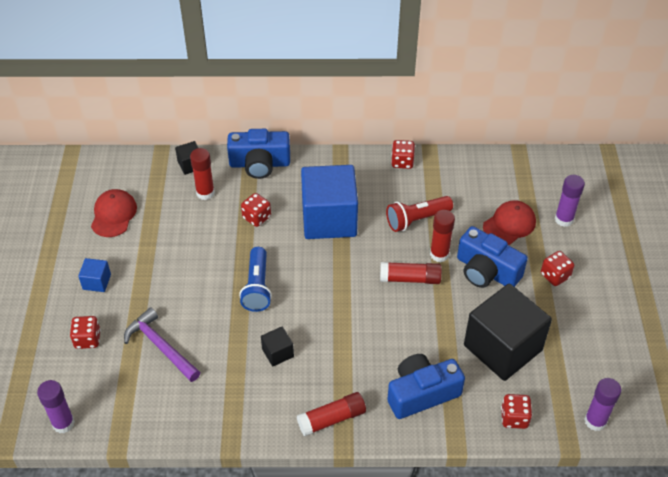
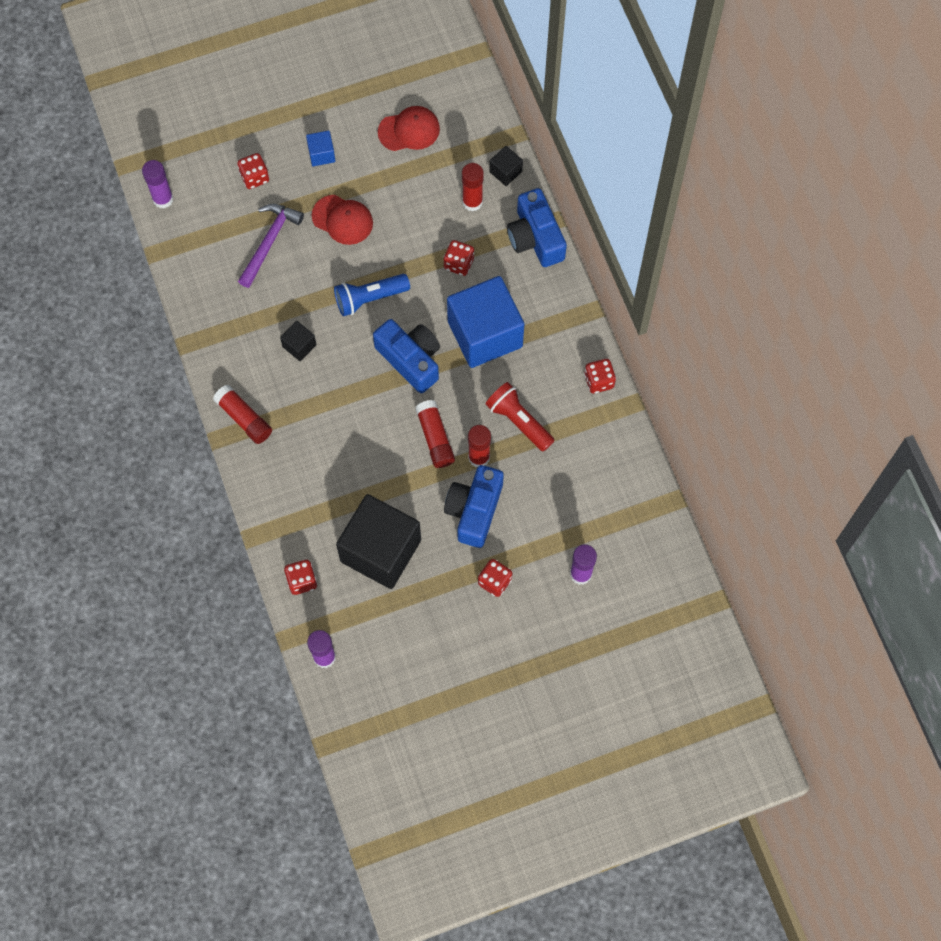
camera: 70 degrees right, 20 degrees up
(421, 393) = (299, 489): blue camera -> blue camera (410, 359)
(509, 224) = (550, 518): red cap -> red cap (342, 220)

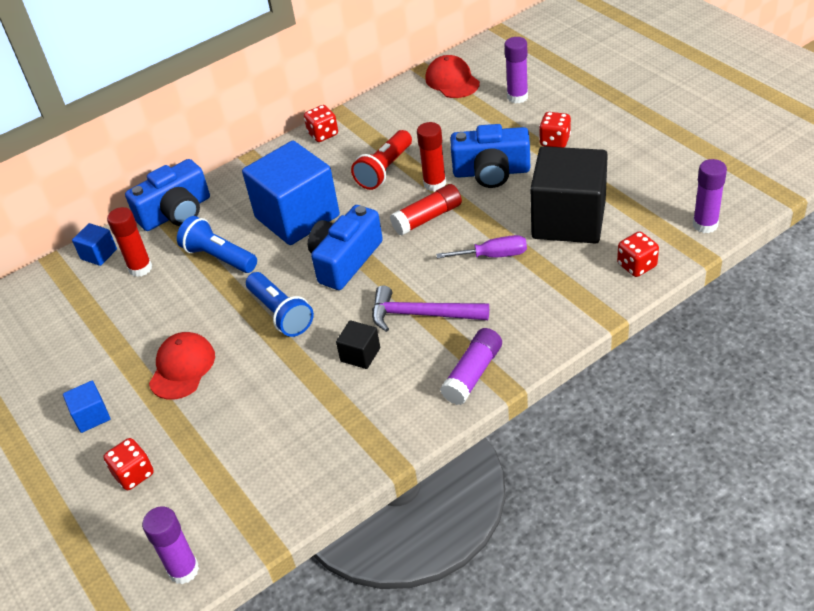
camera: 100 degrees left, 25 degrees down
(244, 418) = (473, 374): red glue stick -> purple glue stick
(270, 241) = (226, 427): purple hammer -> purple hammer (421, 314)
(364, 475) = (493, 255): none -> purple screwdriver
(409, 130) = (51, 345): red cap -> red cap (452, 81)
(459, 264) = (219, 257): red dice -> blue flashlight
(505, 172) = (99, 254): black cube -> blue cube

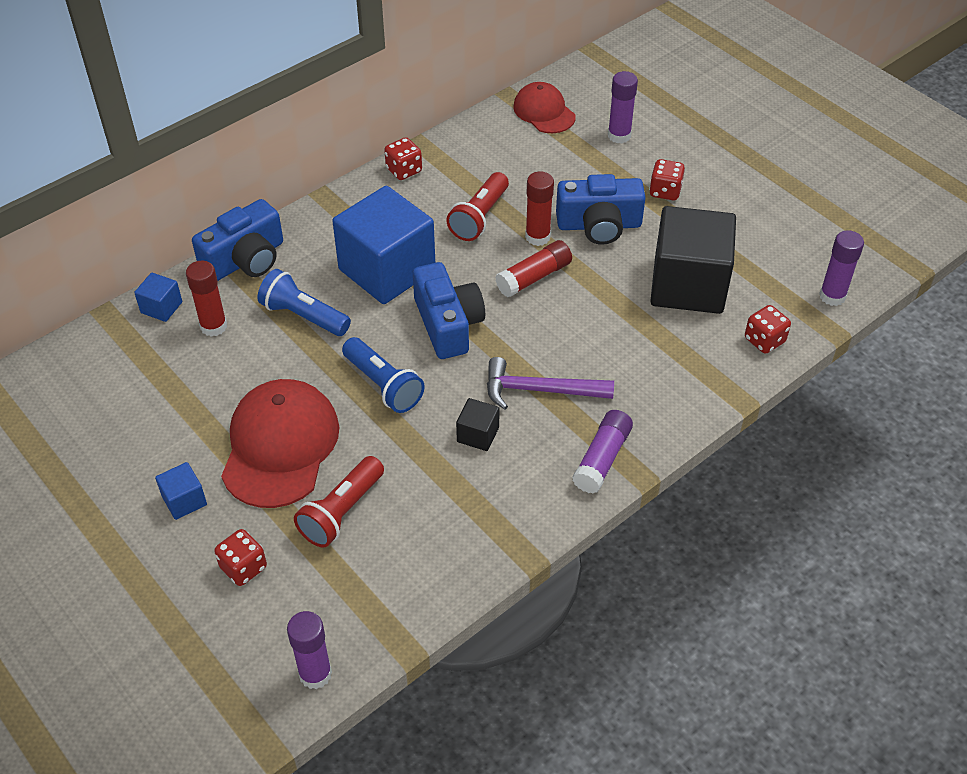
camera: 10 degrees left, 5 degrees up
(182, 368) = (280, 446): red cap -> red cap, size x1.67
(228, 424) = (341, 512): none -> red flashlight
(345, 260) = (448, 324): blue camera -> blue camera turned 135 degrees clockwise
(493, 255) = (611, 324): purple screwdriver -> none

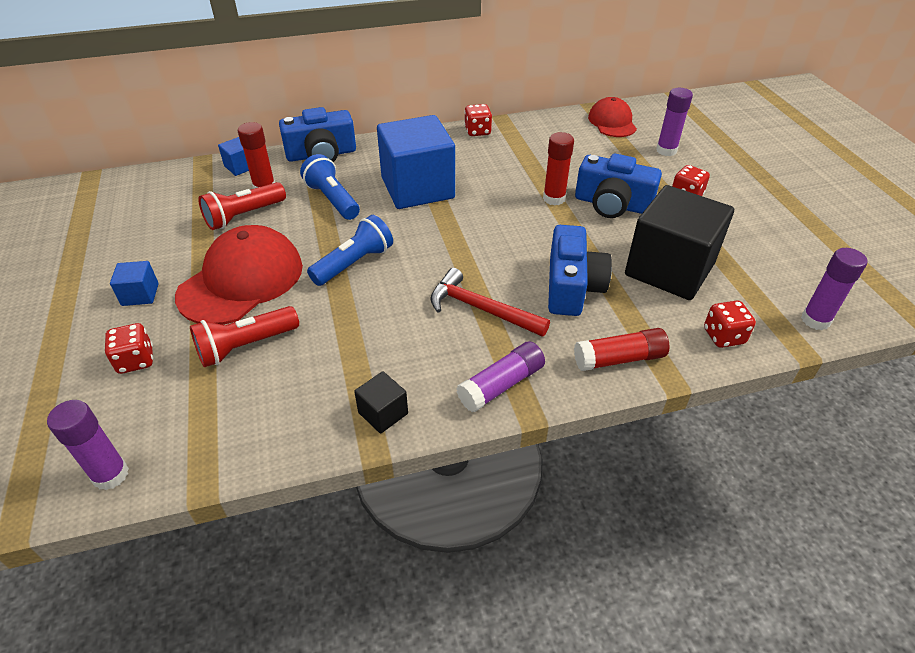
camera: 25 degrees right, 5 degrees down
(383, 385) = (354, 263): blue flashlight -> blue flashlight turned 120 degrees counterclockwise
(448, 324) = (438, 237): blue camera -> blue camera (572, 287)
(478, 434) = (403, 325): black cube -> black cube (383, 413)
(479, 217) = (515, 174): red flashlight -> red flashlight (244, 216)
(534, 277) = (532, 225): red glue stick -> red glue stick (619, 359)
(539, 390) = (480, 308): purple hammer -> red hammer

